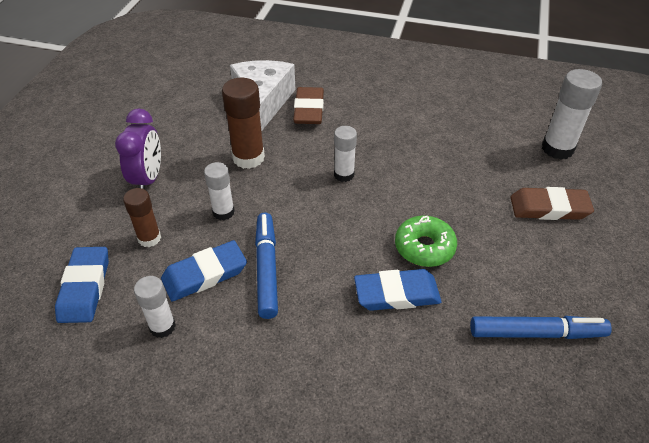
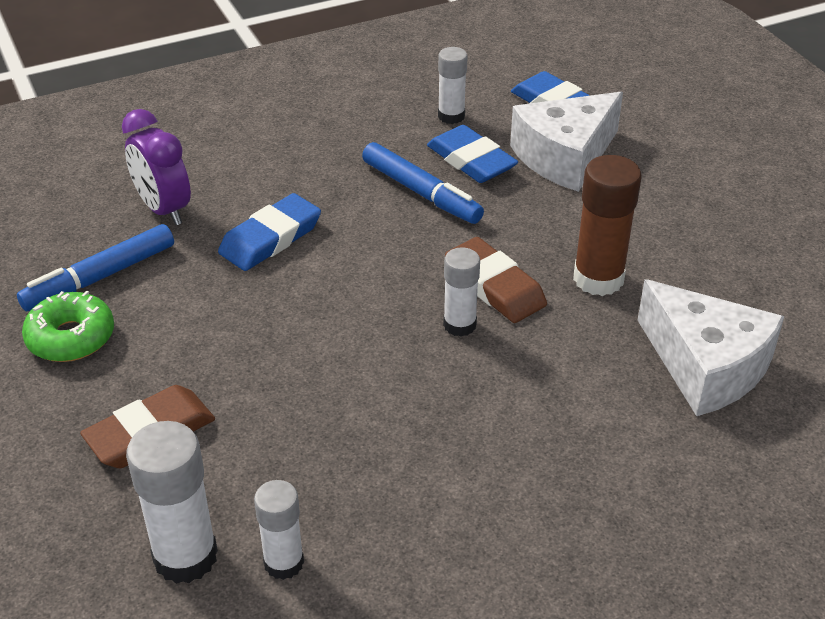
camera: 140 degrees right, 5 degrees down
(148, 179) = (661, 197): purple clock -> purple clock (164, 209)
(149, 238) = (565, 157): brown glue stick -> white cheese
(205, 274) = (471, 160): blue eraser -> blue eraser turned 60 degrees counterclockwise
(223, 212) = (534, 212): white glue stick -> white glue stick (283, 563)
(309, 109) = (627, 392): brown eraser -> brown eraser (495, 286)
(424, 247) = (279, 295): green donut -> green donut (71, 337)

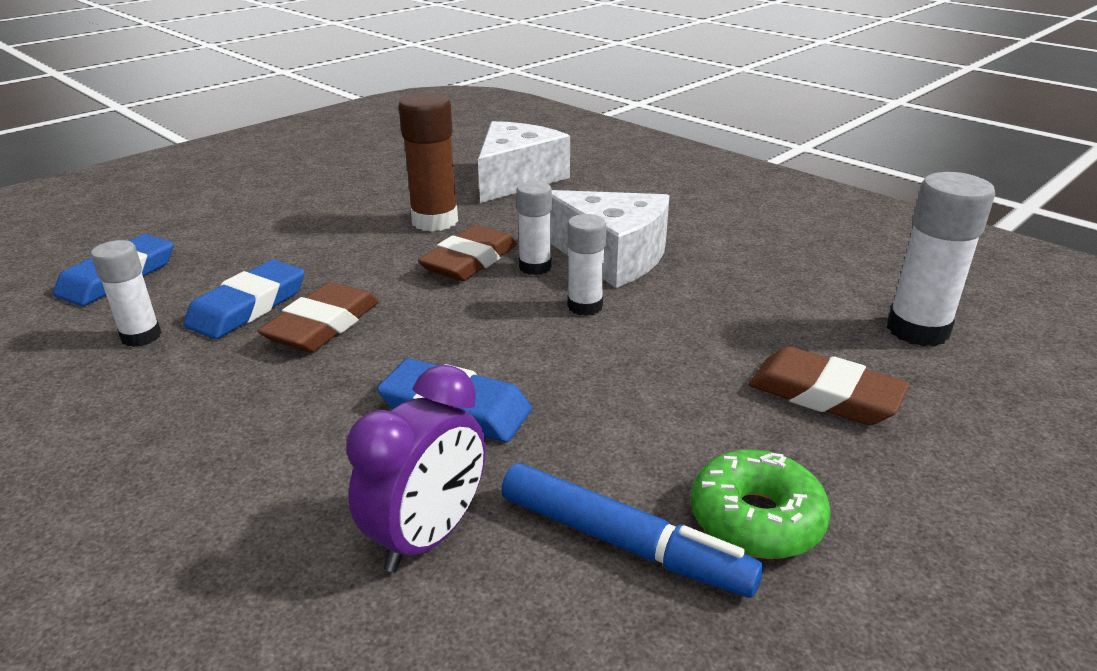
camera: 110 degrees left, 10 degrees down
(283, 563) = (863, 287): white glue stick -> white glue stick (585, 306)
(421, 192) = (323, 325): blue marker -> brown eraser
(565, 157) = (235, 257): white cheese -> white cheese (611, 256)

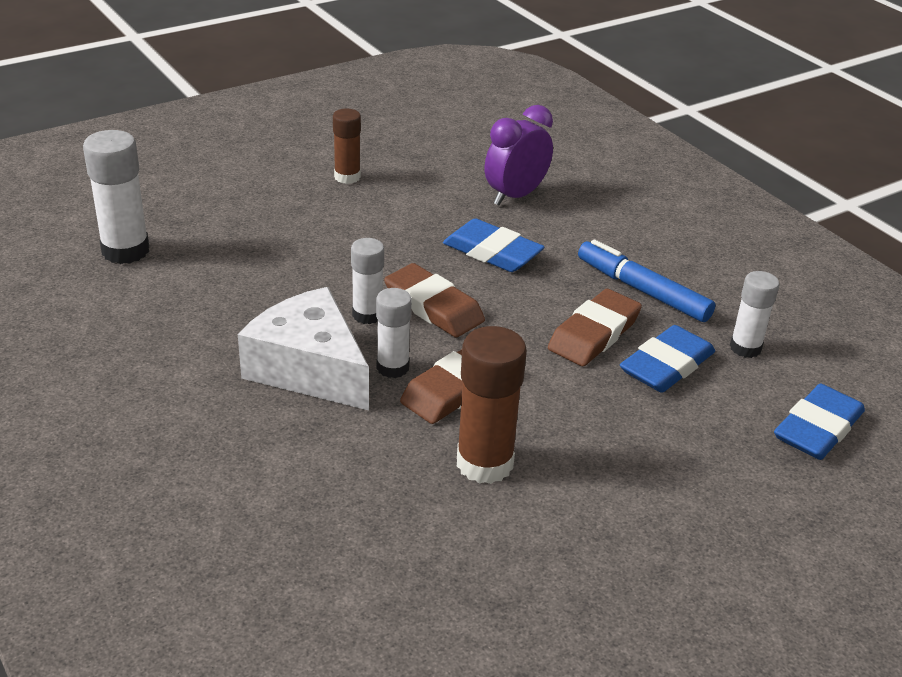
camera: 170 degrees left, 5 degrees up
(516, 179) = (352, 547): white cheese -> none
(623, 543) = (419, 179): blue marker -> blue marker (642, 290)
(756, 519) = (347, 177): green donut -> brown glue stick
(824, 394) = (247, 222): brown eraser -> brown eraser (433, 307)

